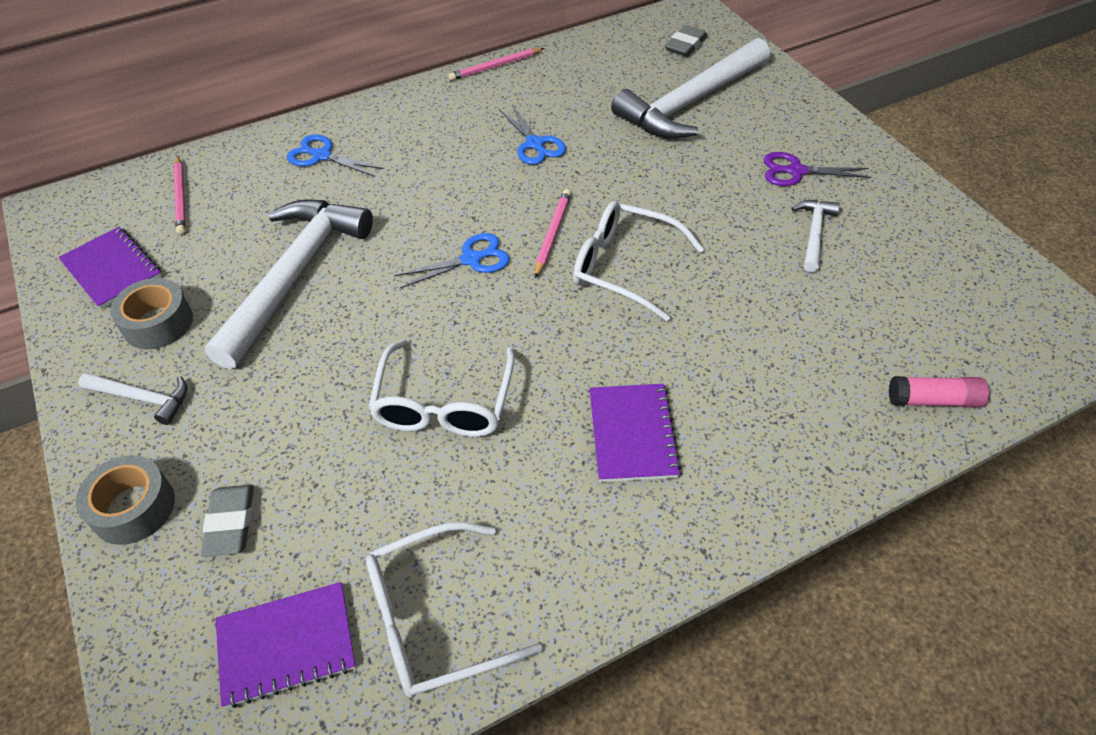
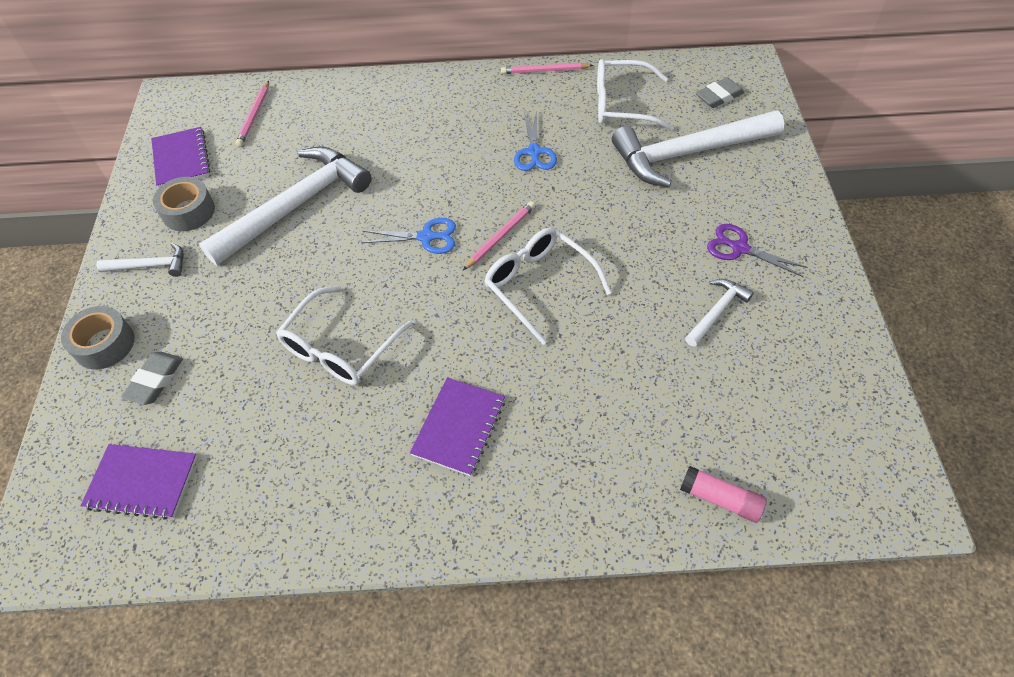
camera: 25 degrees right, 5 degrees up
(142, 398) = (150, 265): white hammer -> white hammer turned 45 degrees counterclockwise
(322, 156) = (368, 112): blue scissors -> none
(435, 619) = (241, 507): white glasses -> white glasses (622, 104)

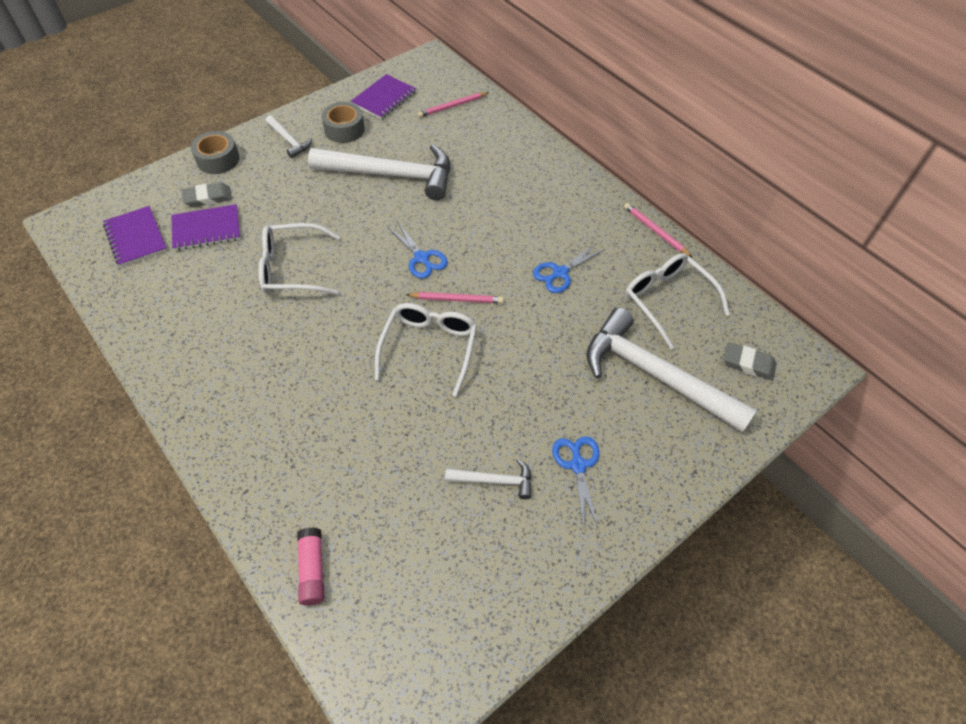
camera: 50 degrees right, 0 degrees up
(459, 427) = (272, 370): purple notebook -> purple notebook (207, 229)
(740, 248) = (578, 465): purple scissors -> blue scissors

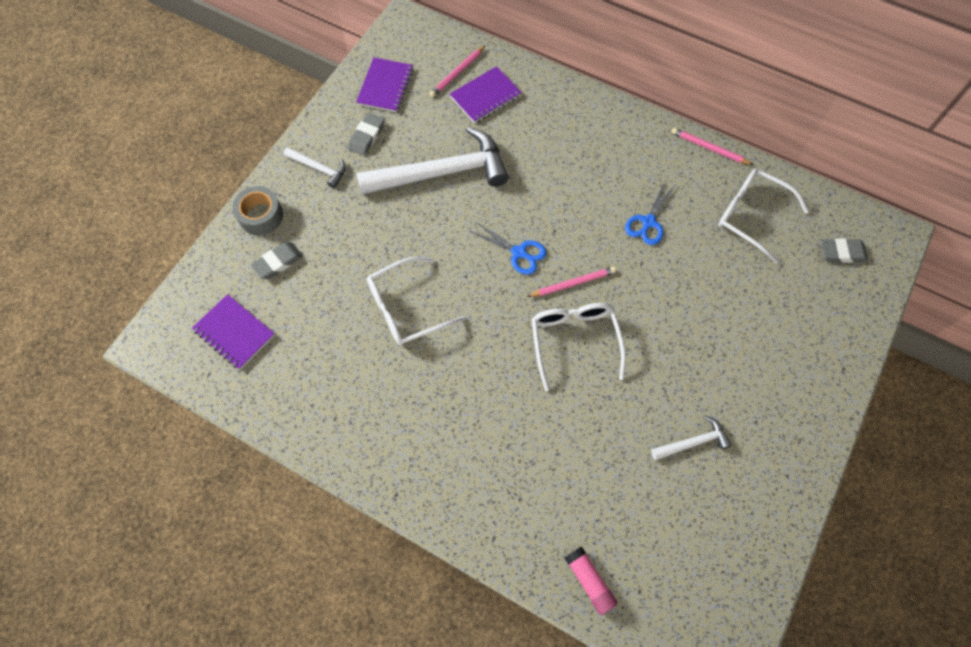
camera: 20 degrees left, 10 degrees up
(207, 229) = (298, 297): purple notebook -> purple notebook (485, 96)
(344, 129) = (366, 136): grey tape -> grey eraser
(578, 465) = (752, 401): blue scissors -> none
(655, 375) = (774, 293): white hammer -> none

